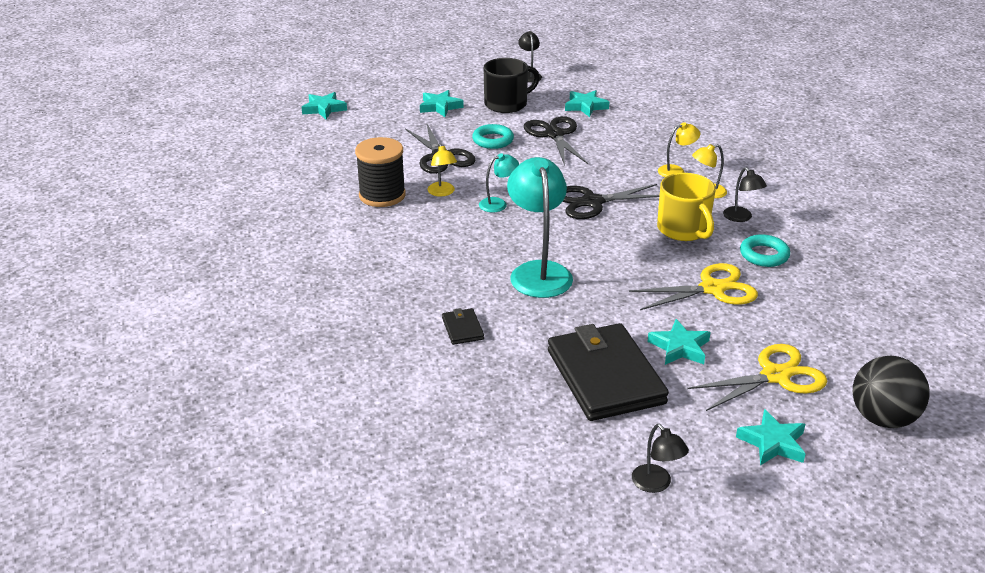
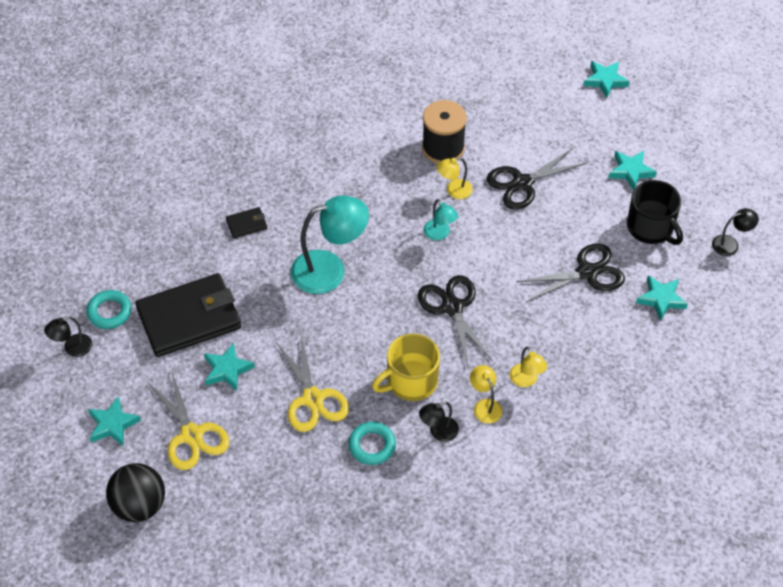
camera: 85 degrees right, 20 degrees up
(493, 140) = (564, 221): turquoise ring -> turquoise ring (109, 312)

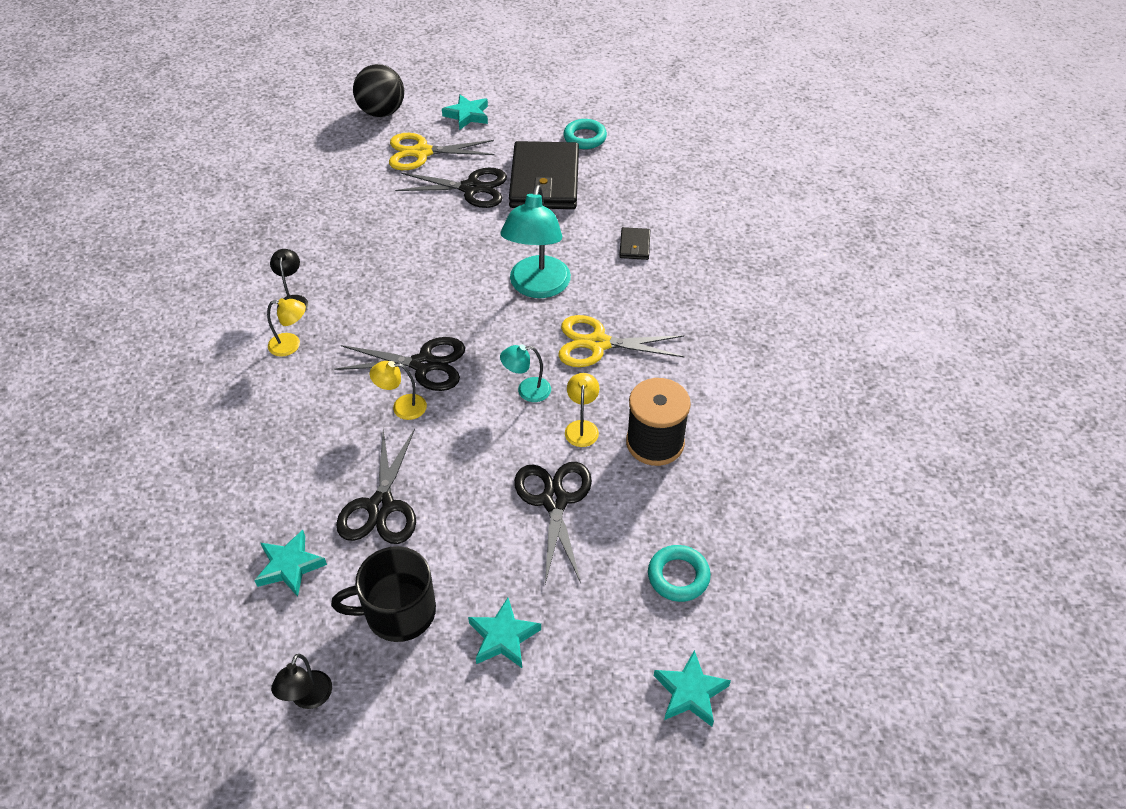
camera: 115 degrees right, 5 degrees down
(72, 348) = (560, 111): black lamp -> none
(227, 369) = (471, 188): turquoise star -> black scissors
(312, 399) = (398, 231): yellow scissors -> yellow scissors (598, 343)
(372, 445) = (319, 253): turquoise ring -> turquoise ring (678, 576)
(411, 381) = (362, 301): yellow mug -> none
(526, 380) = (291, 389): yellow lamp -> yellow lamp (402, 407)

